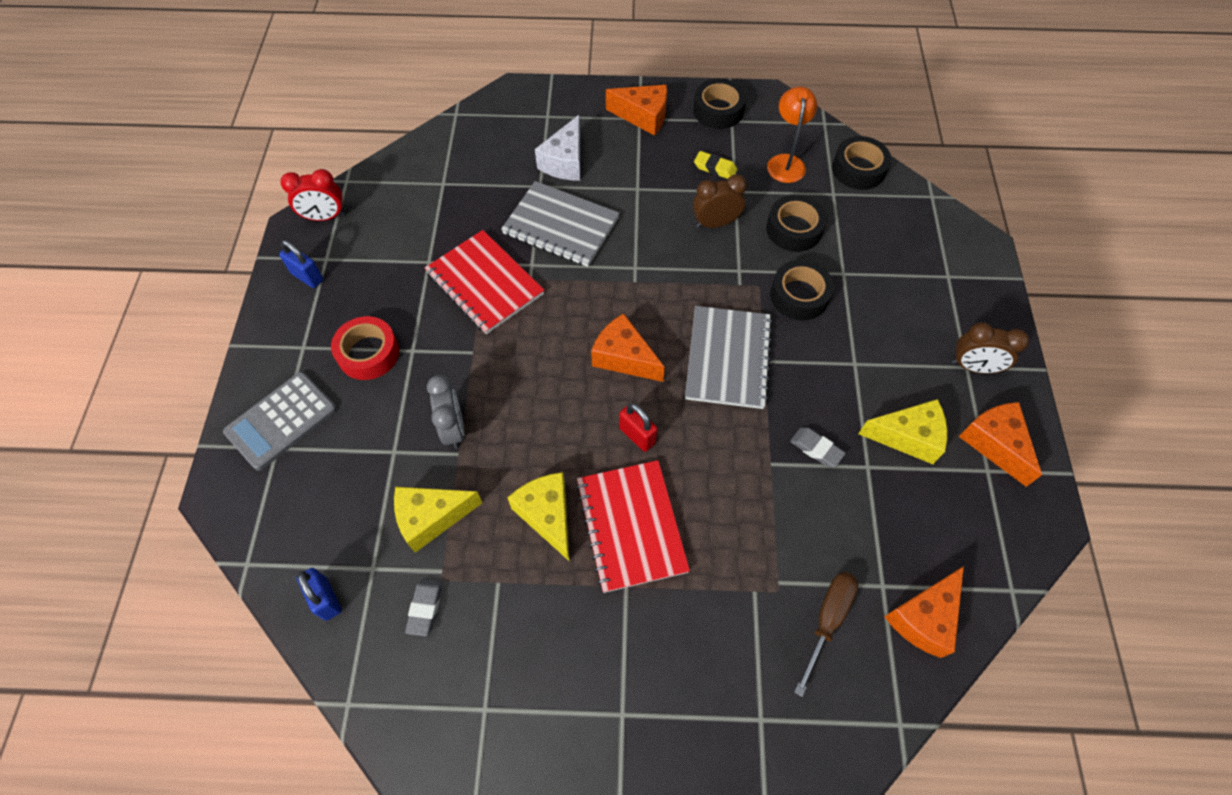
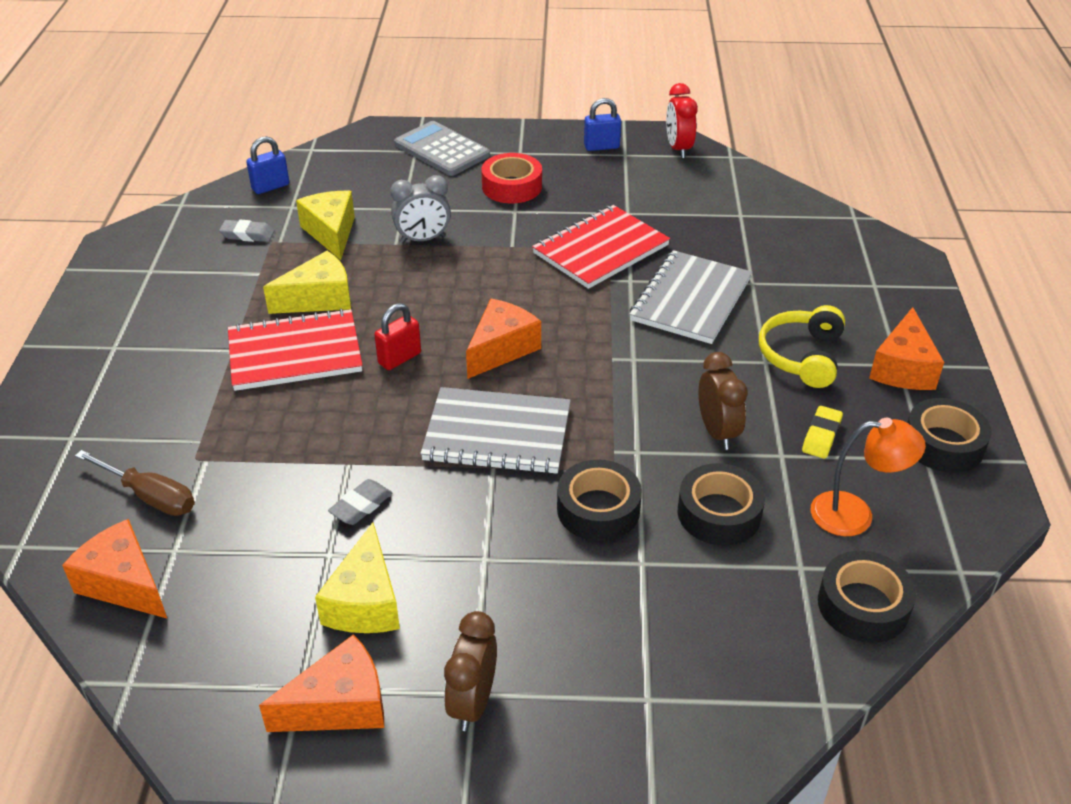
camera: 90 degrees right, 20 degrees down
(307, 277) = (601, 147): blue padlock -> blue padlock turned 45 degrees clockwise
(565, 162) = (797, 301): white cheese -> none
(631, 167) = (802, 356): none -> yellow headphones

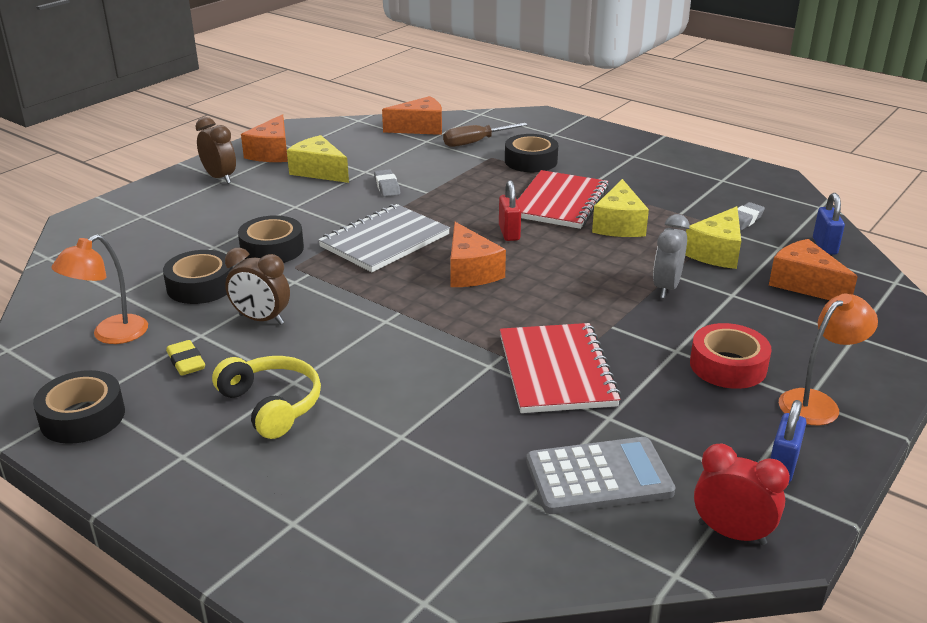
camera: 125 degrees right, 10 degrees down
(331, 233) = (716, 252): yellow cheese -> yellow cheese turned 105 degrees clockwise
(441, 150) = (846, 351): grey calculator -> grey calculator (598, 477)
(519, 149) = (817, 403): none -> orange lamp
(691, 300) = (421, 385): grey notebook -> none
(863, 605) = (61, 300): black tape -> black tape (531, 161)
(903, 368) = (175, 455): orange cheese -> orange cheese (804, 284)

